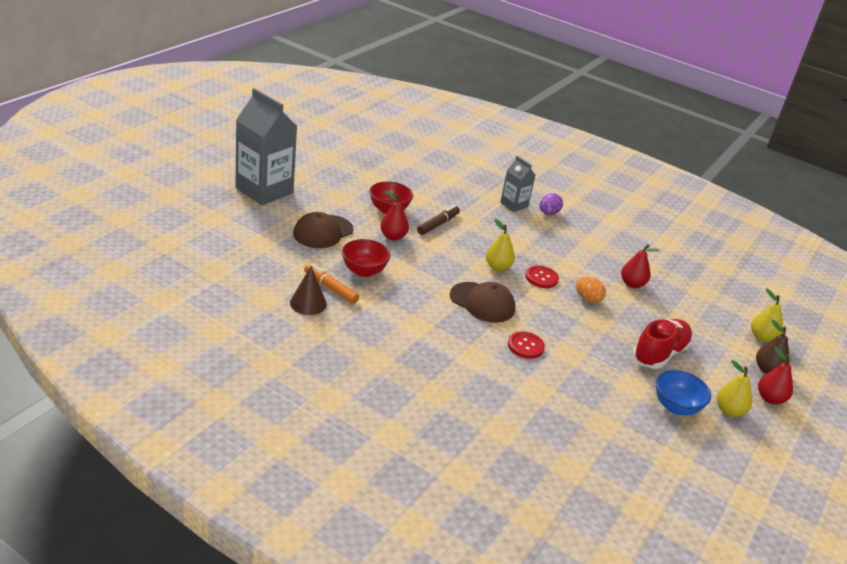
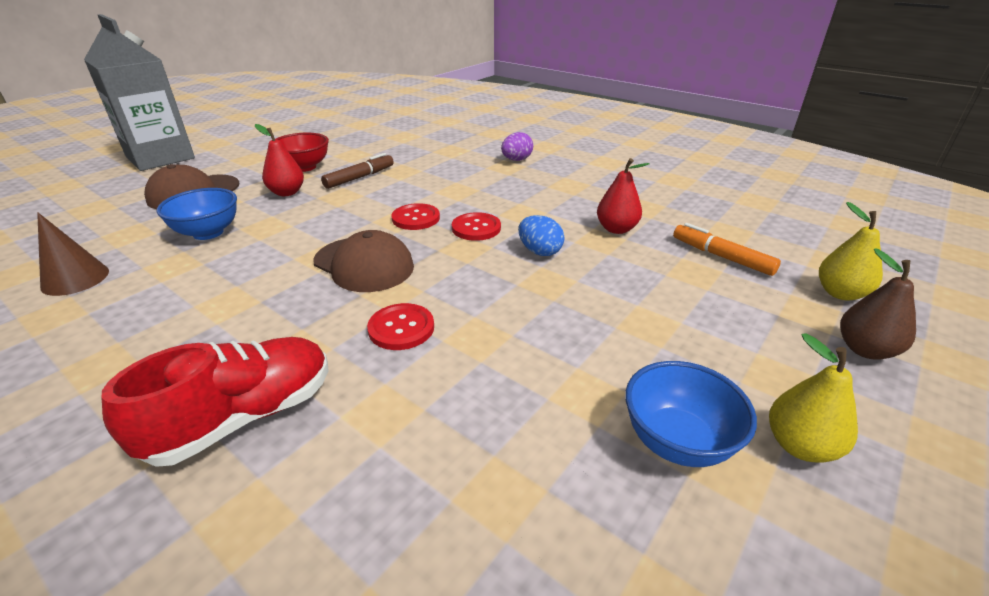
camera: 10 degrees right, 0 degrees up
(330, 288) = (134, 256): orange marker -> orange marker (721, 257)
(364, 271) = (208, 233): red bowl -> blue bowl
(498, 267) = (416, 218): yellow pear -> red button
(514, 205) = (474, 155): grey carton -> none
(587, 299) = (539, 251): orange egg -> blue egg
(659, 354) = (650, 330): red shoe -> red shoe (244, 417)
(770, 399) = (886, 412): red pear -> none

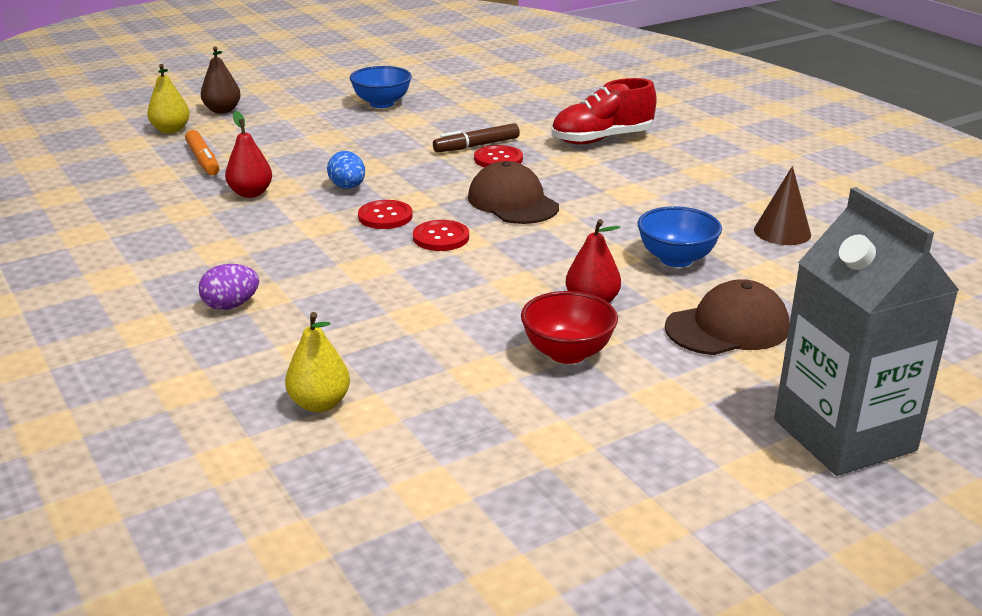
camera: 160 degrees left, 5 degrees down
(360, 177) = (485, 313): brown marker -> brown marker (476, 146)
(800, 446) = (327, 95): yellow pear -> yellow pear (319, 403)

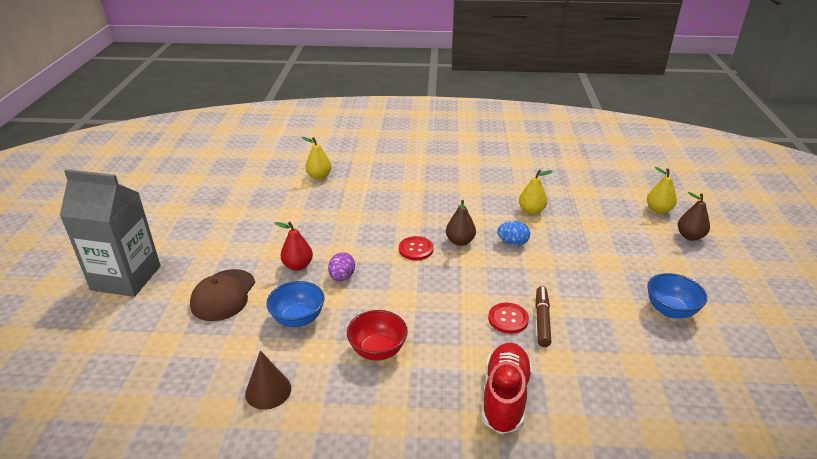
camera: 125 degrees right, 5 degrees up
(203, 160) = (595, 209): orange marker -> none
(231, 305) = (412, 177): purple egg -> purple egg (342, 277)
(251, 193) = (531, 211): red pear -> yellow pear
(385, 216) = (460, 241): red button -> brown pear
(512, 202) = (434, 293): brown cap -> none
(567, 353) = (272, 239): red bowl -> red bowl (377, 350)

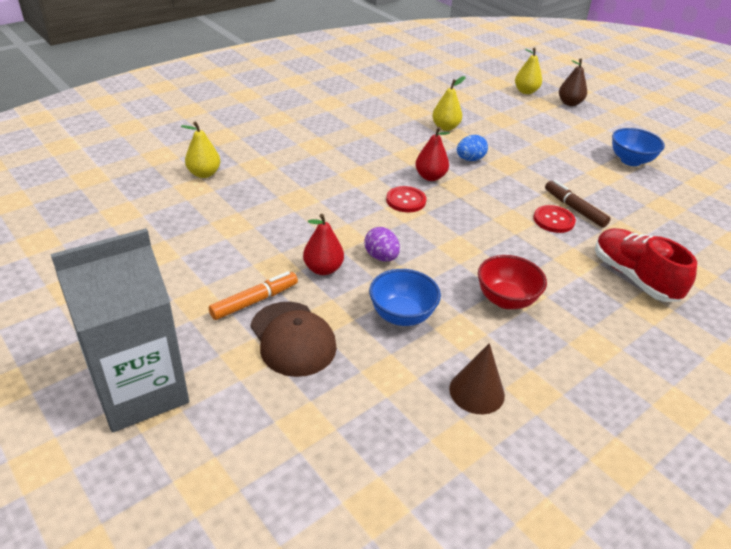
camera: 45 degrees left, 5 degrees up
(236, 263) = (254, 301): none -> orange marker
(460, 241) = (430, 177): brown pear -> red pear

